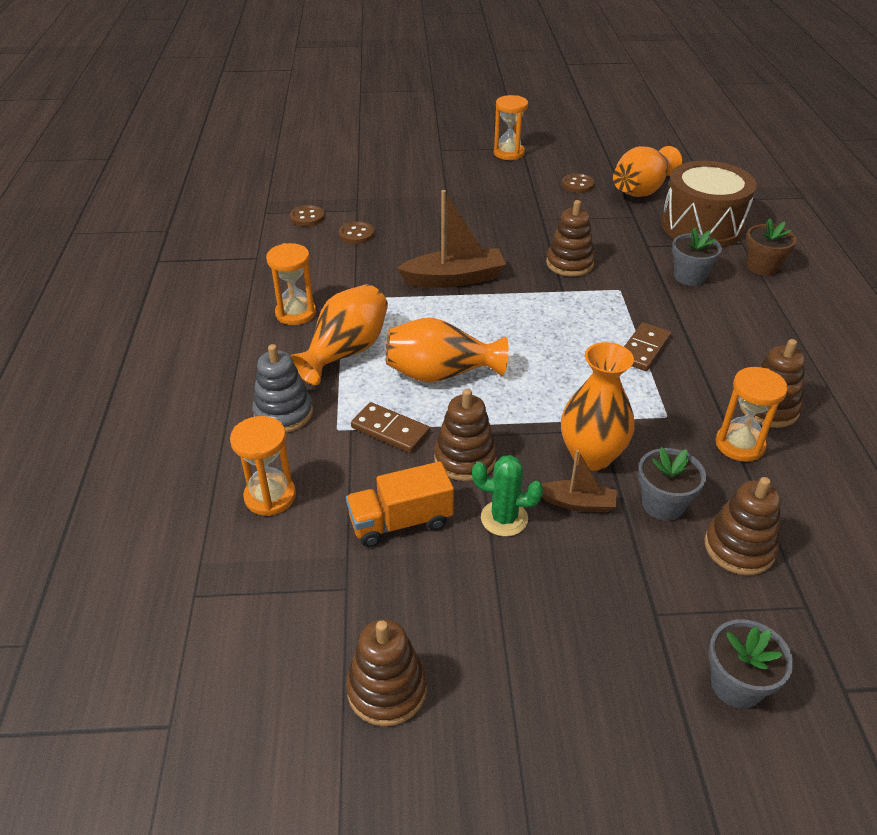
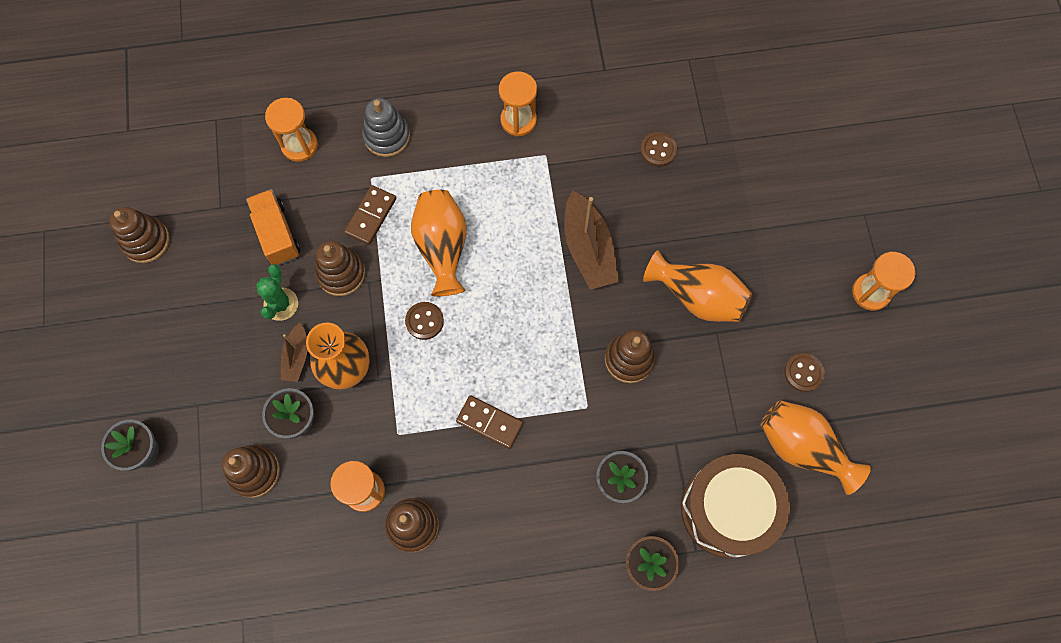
camera: 85 degrees right, 30 degrees up
(307, 217) = (685, 99): brown button -> brown button (424, 321)
(345, 352) = (466, 169): orange vase -> orange vase (697, 296)

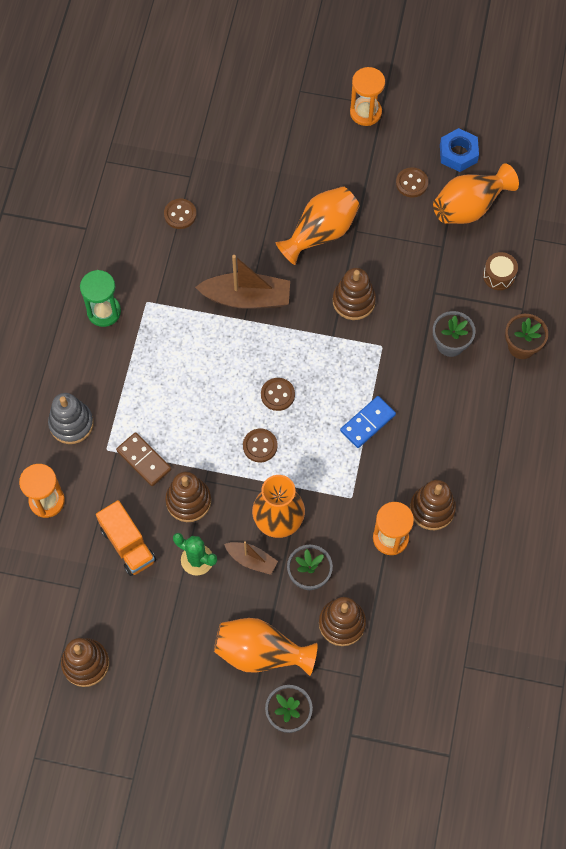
camera: 70 degrees left, 5 degrees down
(277, 234) = (128, 545): orange truck -> orange truck turned 120 degrees counterclockwise
(442, 247) = (198, 411): orange vase -> orange vase (261, 653)
(488, 318) = (277, 395): none -> brown button
(489, 422) = (368, 423): brown domino -> blue domino
(518, 120) = (104, 312): orange hourglass -> green hourglass
(727, 509) = (498, 276): brown drum -> brown drum, size x0.42
(866, 412) = (458, 153): none -> blue nut

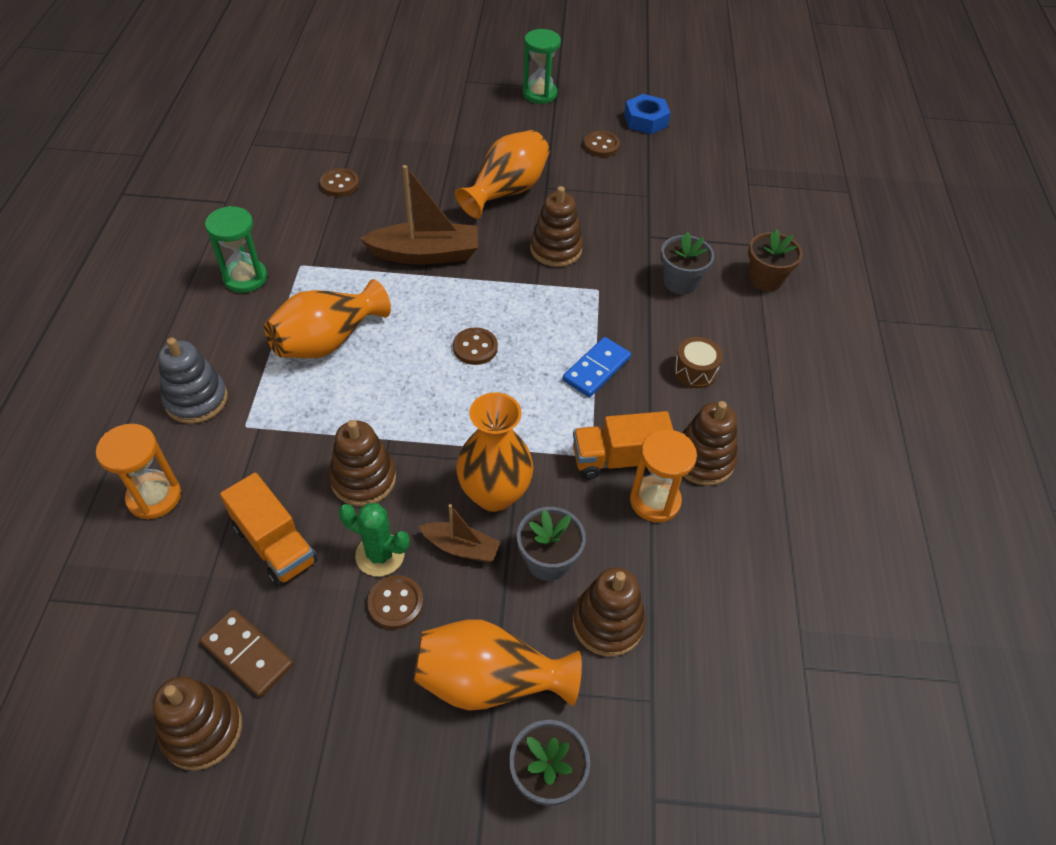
camera: 10 degrees left, 15 degrees down
(144, 460) = (298, 435): brown domino -> brown domino (247, 654)
(260, 446) = (458, 405): brown button -> brown button (395, 603)
(365, 112) = (539, 94): orange hourglass -> green hourglass
(371, 502) = (619, 459): none -> orange truck
(469, 207) = (669, 161): orange vase -> orange vase (328, 341)
(498, 276) = (719, 217): brown drum -> brown drum (695, 371)

